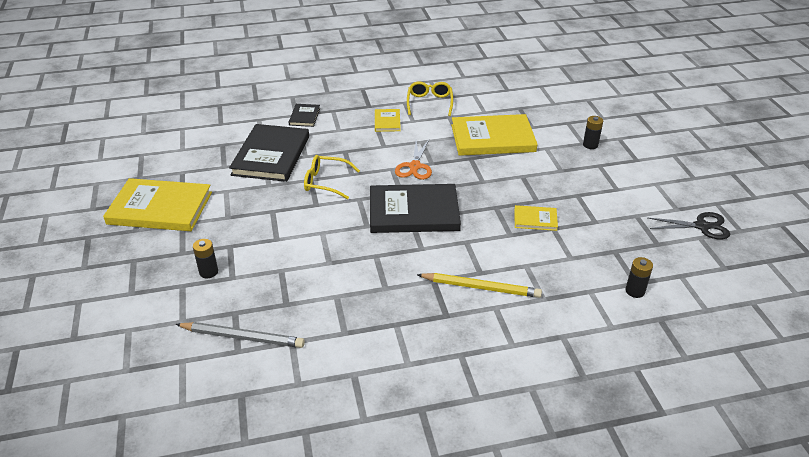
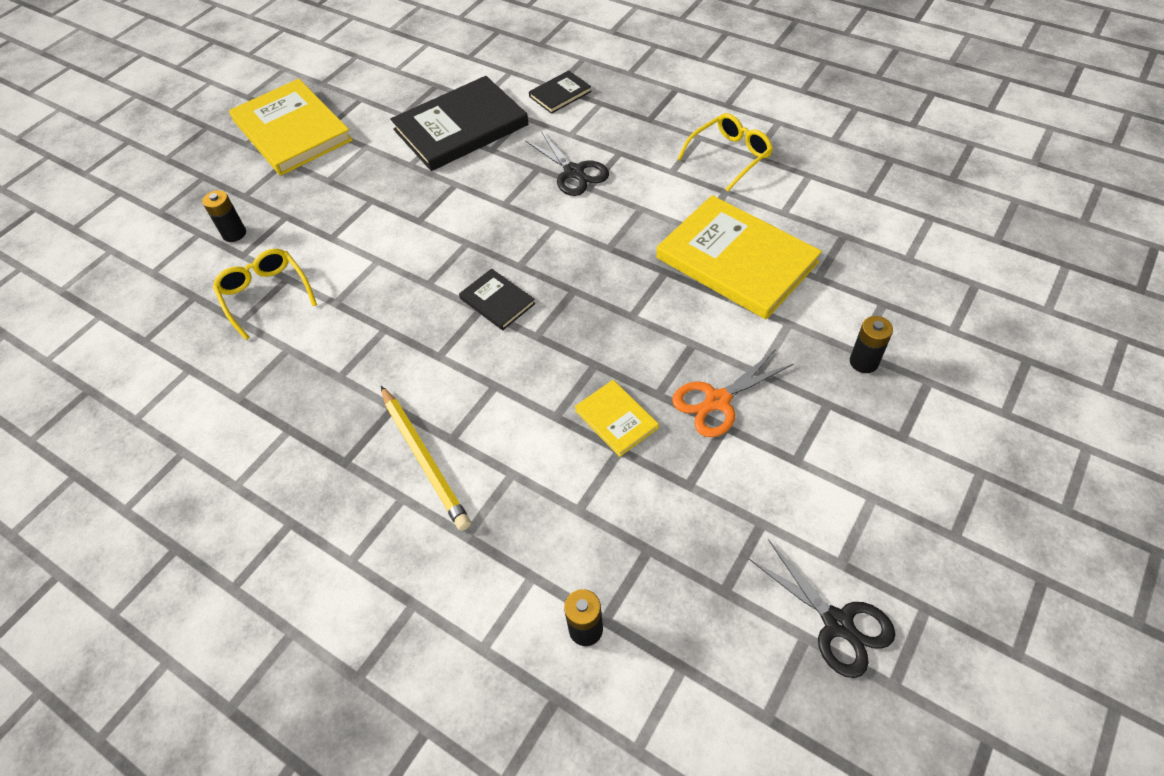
camera: 50 degrees right, 15 degrees up
(242, 337) = (165, 329): grey pencil -> none
(326, 182) = (465, 197): yellow glasses -> yellow glasses (265, 295)
(366, 144) = (573, 172): none -> black scissors
(387, 122) = (640, 154): yellow book -> none
(414, 212) = (497, 301): black book -> black book, size x0.47
(415, 166) = (584, 239): orange scissors -> orange scissors (717, 401)

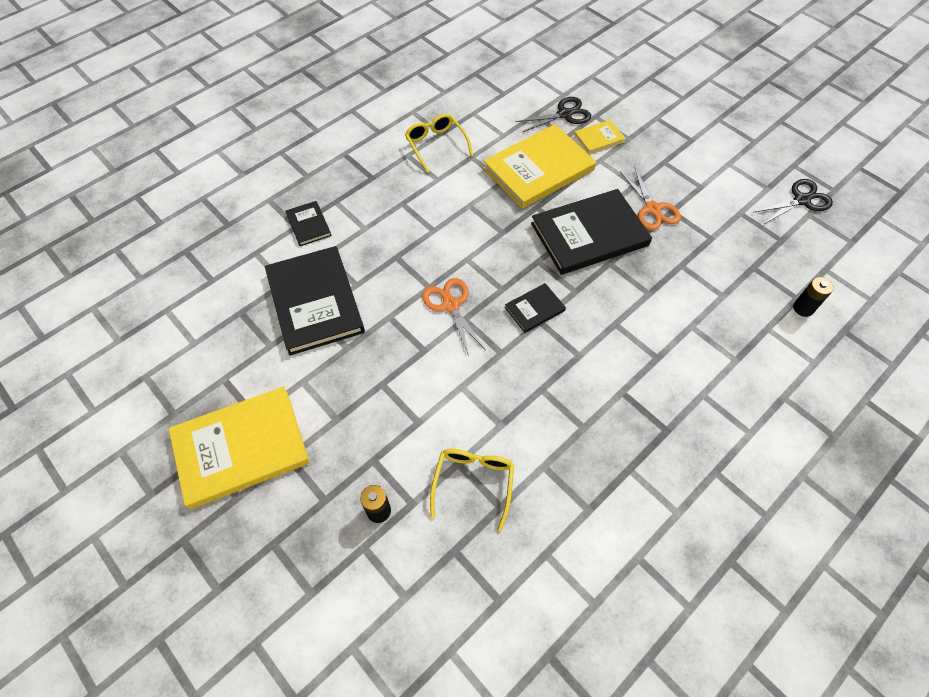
camera: 80 degrees left, 5 degrees up
(265, 295) = (473, 483): yellow glasses -> yellow glasses turned 120 degrees clockwise
(424, 459) = (672, 377): yellow pencil -> none
(483, 227) = (451, 305): none -> orange scissors
(573, 172) = (411, 235): black scissors -> black scissors (564, 114)
(616, 419) = (657, 262): yellow book -> yellow book (599, 138)
(638, 334) = (589, 234): none -> black book
(864, 362) = (637, 138): black battery -> none

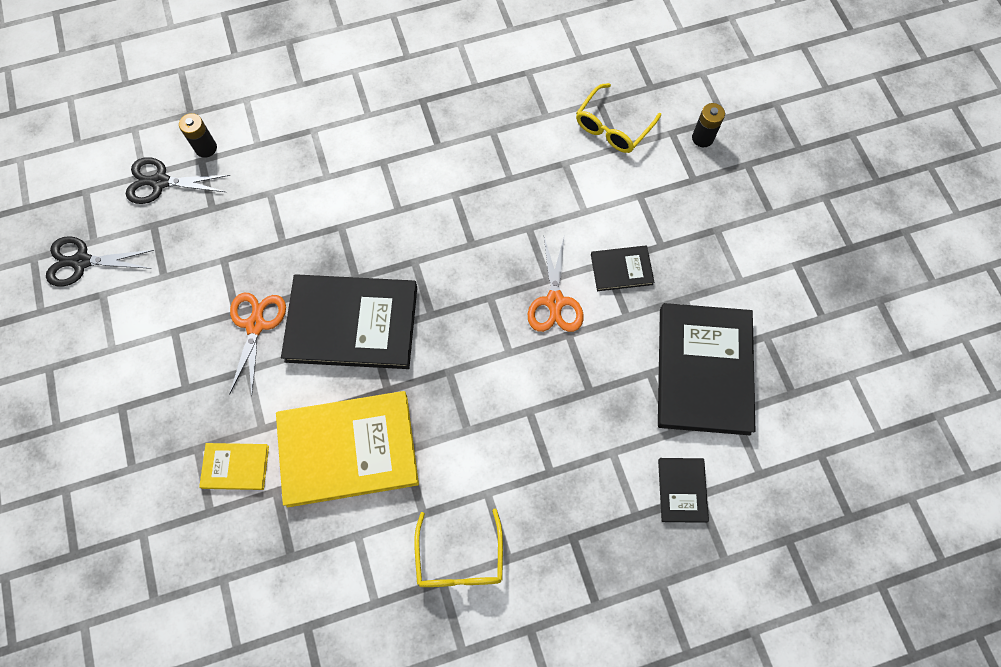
camera: 155 degrees left, 10 degrees up
(241, 448) = (815, 239): yellow book -> none
(534, 309) = (469, 259): black book -> black book (621, 269)
(564, 114) = (249, 536): black scissors -> black scissors (160, 182)

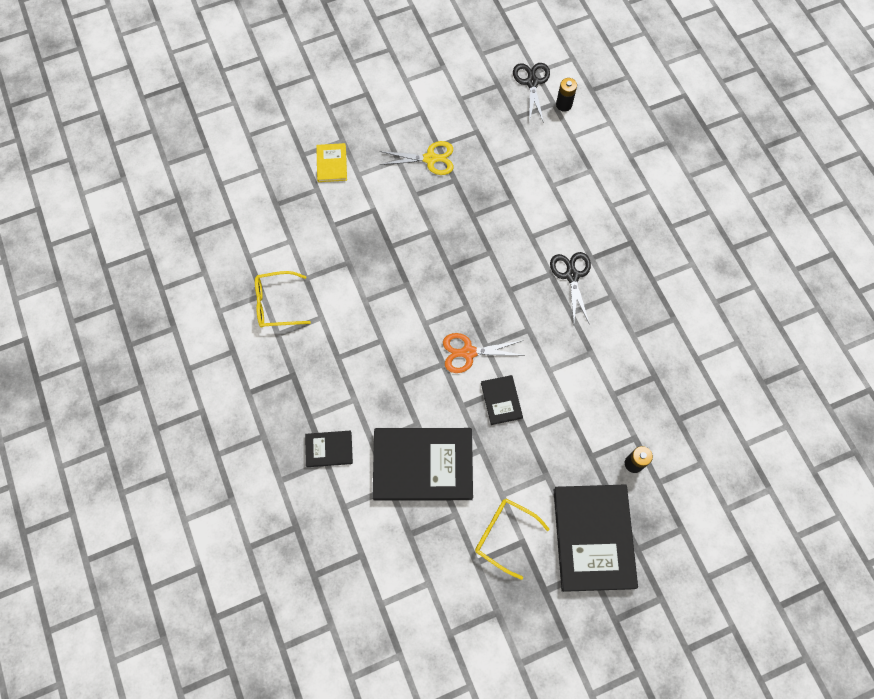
camera: 85 degrees right, 0 degrees up
(82, 262) = (465, 50): black scissors -> black scissors (572, 276)
(255, 325) = (430, 159): orange scissors -> yellow scissors
(348, 449) = (346, 227): yellow book -> none
(352, 324) = (437, 217): black book -> black book (593, 538)
(613, 127) = (632, 389): yellow glasses -> yellow glasses (504, 535)

